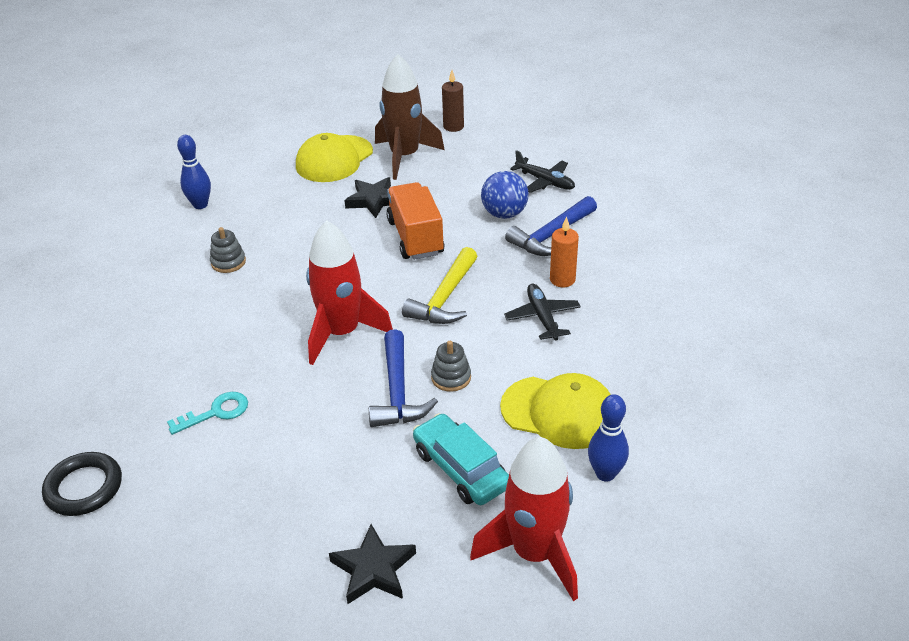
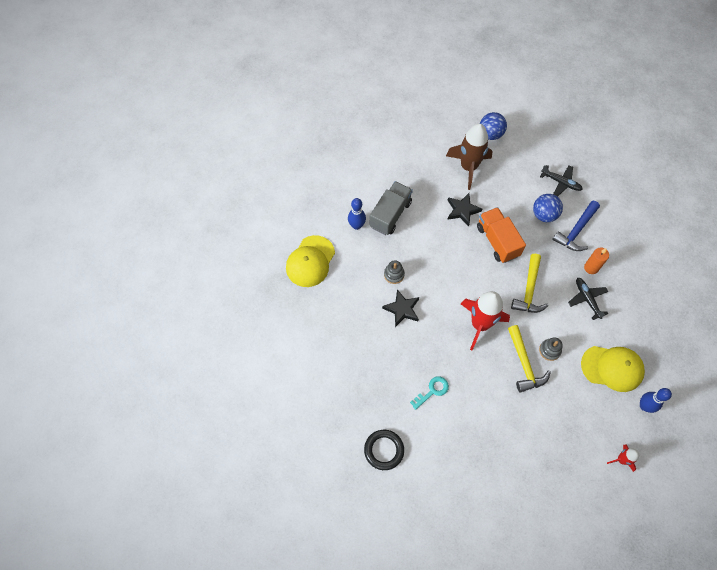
camera: 10 degrees left, 25 degrees up
(259, 197) = (390, 214): none -> grey truck
(334, 159) = (425, 174): yellow cap -> yellow cap (310, 261)
(374, 569) = (548, 479): black star -> black star (402, 309)
(398, 392) = (524, 364): blue hammer -> yellow hammer
(453, 126) = (490, 134): brown candle -> blue ball
(461, 468) = (572, 412): turquoise car -> none
(534, 553) = (621, 459): red rocket -> red rocket, size x0.49

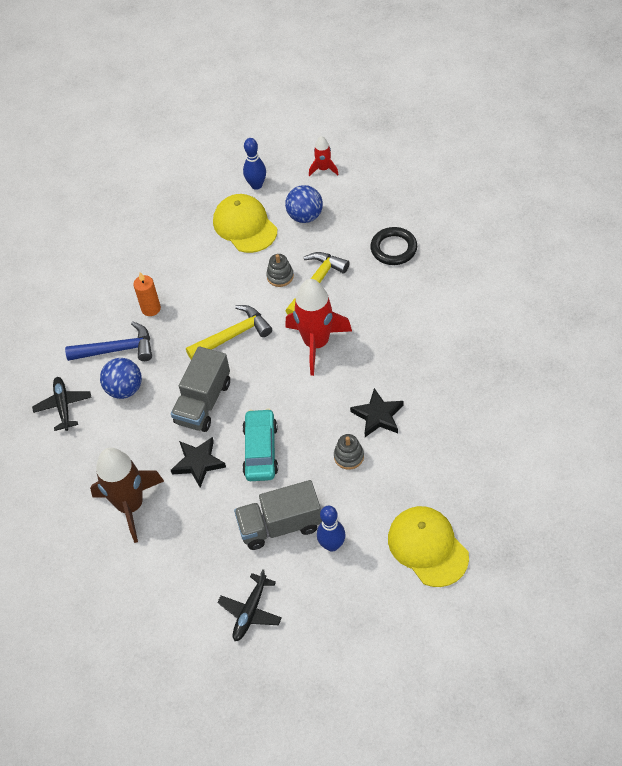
camera: 130 degrees left, 10 degrees down
(310, 261) = (427, 547): yellow cap -> yellow cap turned 105 degrees counterclockwise
(384, 450) = (523, 314): black ring -> black ring (393, 248)
(432, 391) = (427, 325): turquoise key -> none
(440, 241) = (261, 450): none -> turquoise car
(490, 134) = (56, 523): blue ball -> blue ball (305, 216)
(497, 241) = (203, 402): orange truck -> grey truck
(587, 299) = (192, 288): black plane -> black plane (250, 611)

